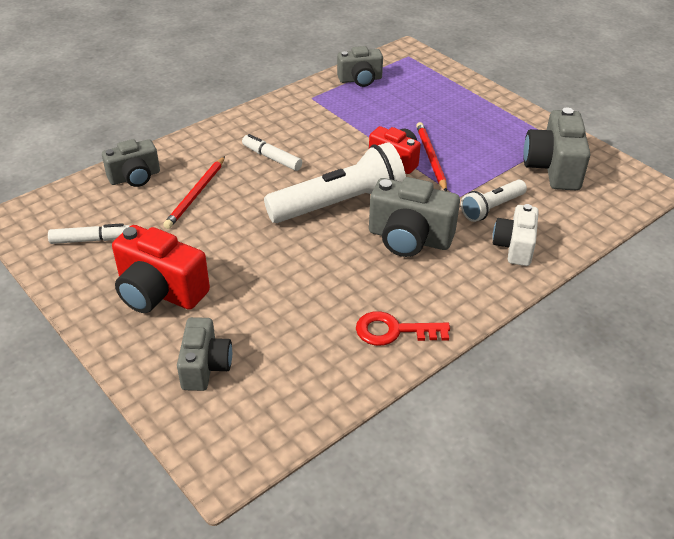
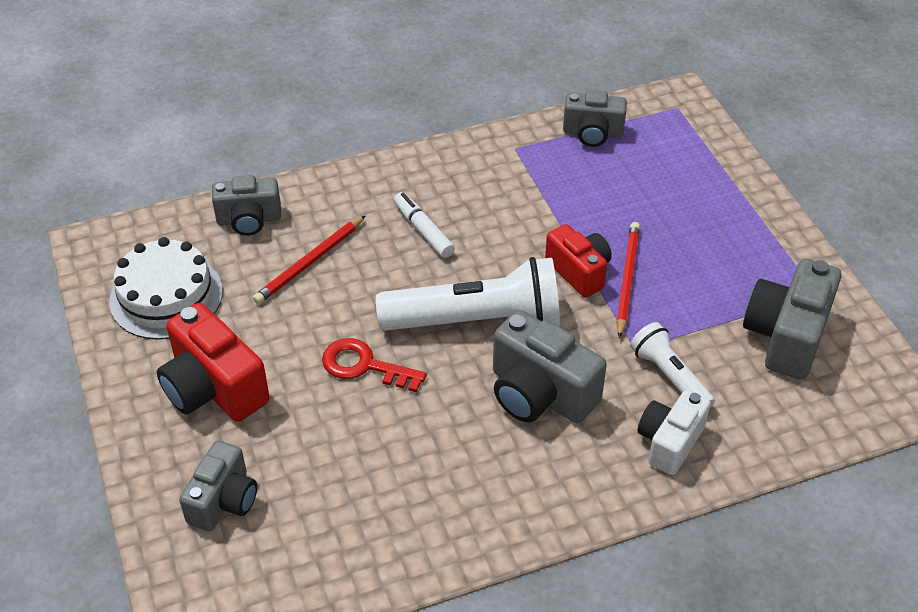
camera: 20 degrees right, 5 degrees up
(91, 240) = (166, 296): white marker -> white cake
(393, 331) = (458, 518): red key -> red key (364, 366)
(492, 208) = (669, 377): white flashlight -> white flashlight turned 75 degrees clockwise

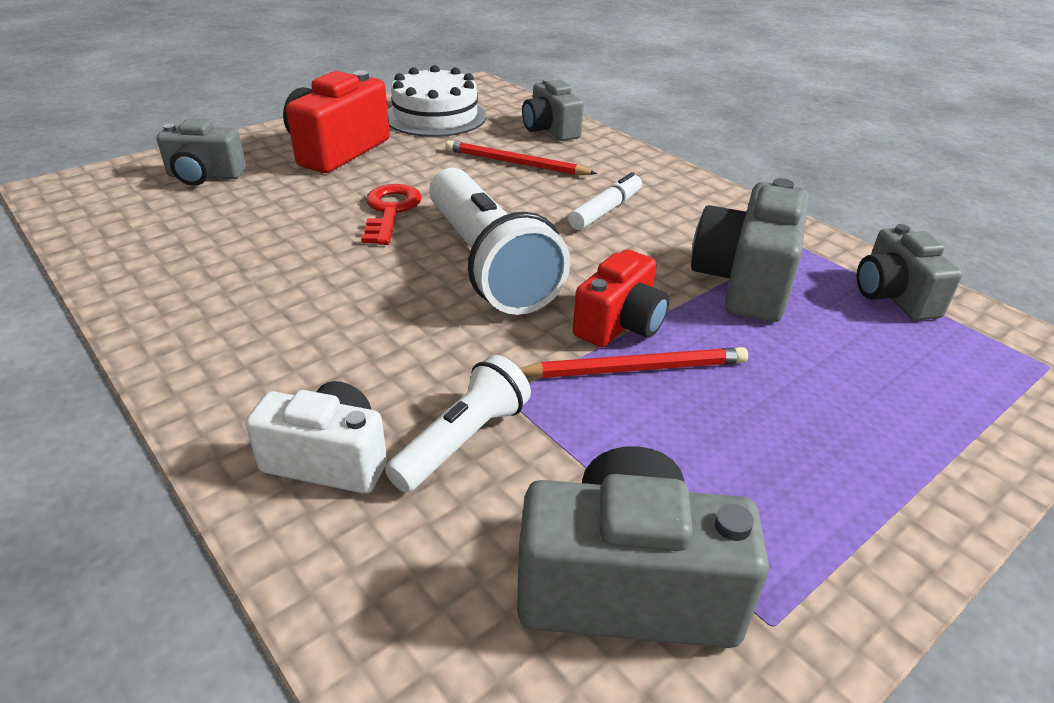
camera: 70 degrees right, 10 degrees down
(540, 393) = (388, 326): grey camera -> grey camera (745, 282)

